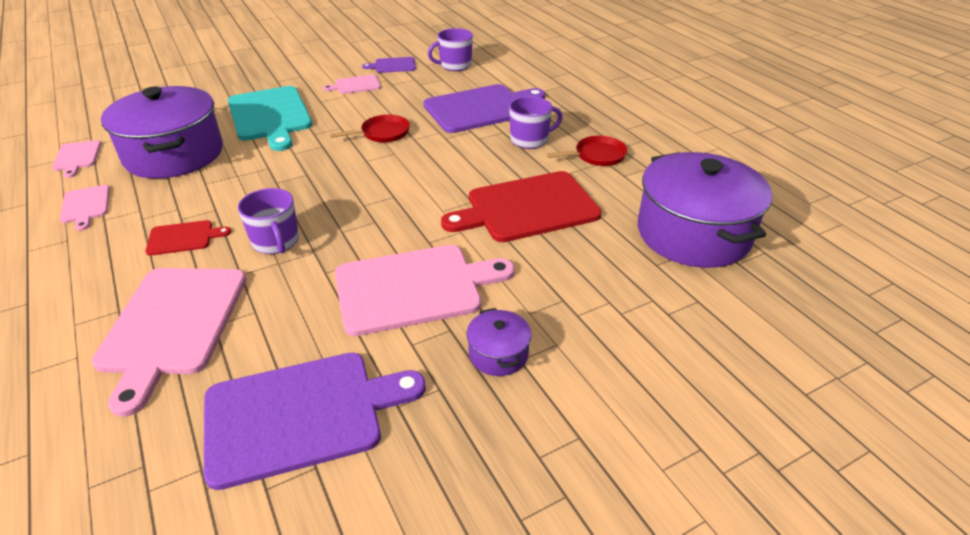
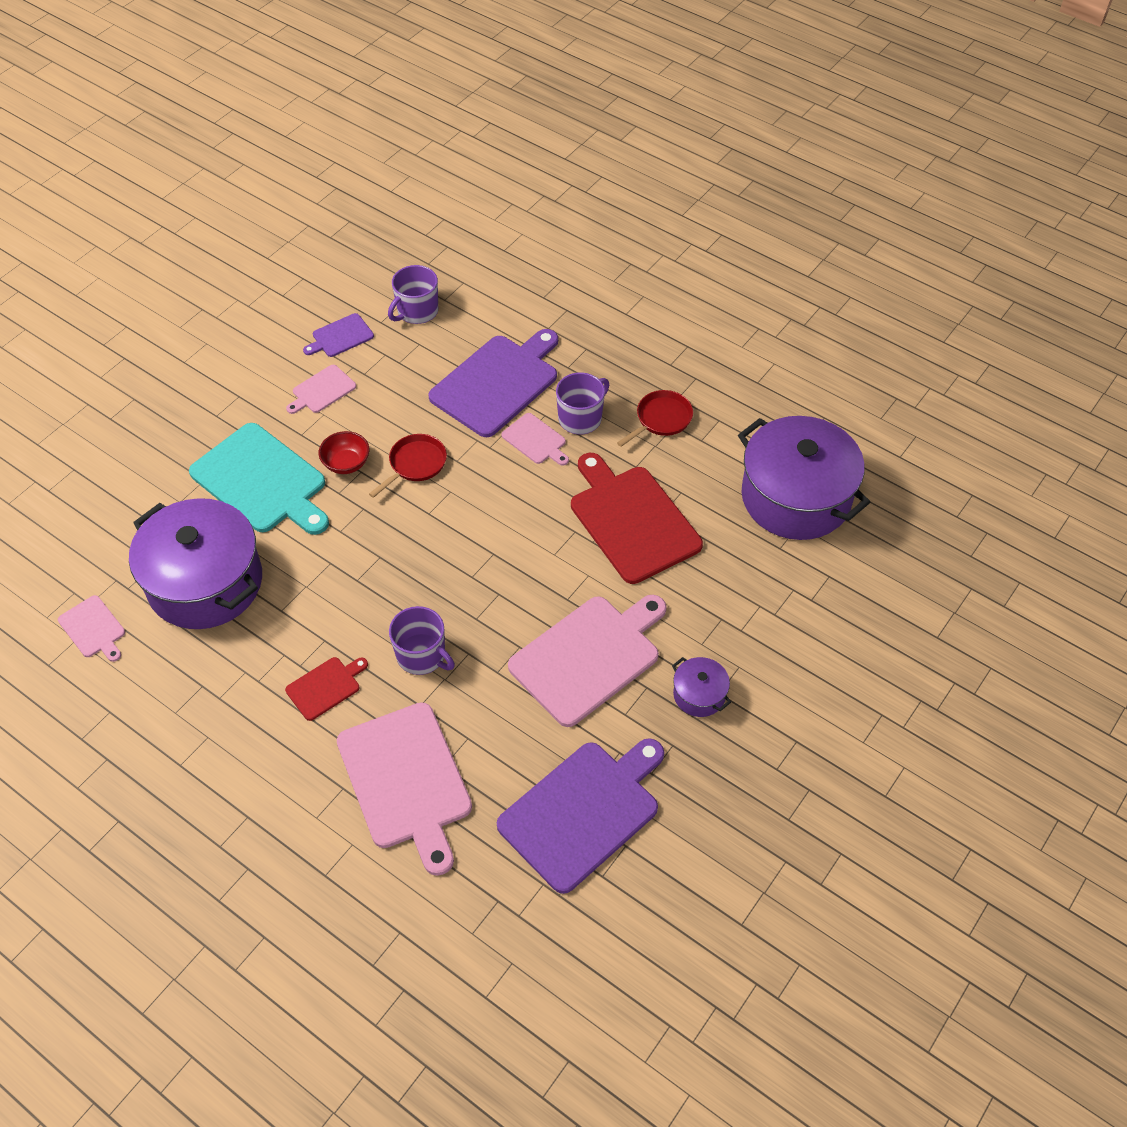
camera: 25 degrees left, 15 degrees up
(85, 206) = (180, 689): pink cutting board -> pink cutting board (535, 440)
(335, 121) = (346, 463): none -> red bowl
(527, 208) = (632, 520): red cutting board -> red cutting board turned 105 degrees clockwise

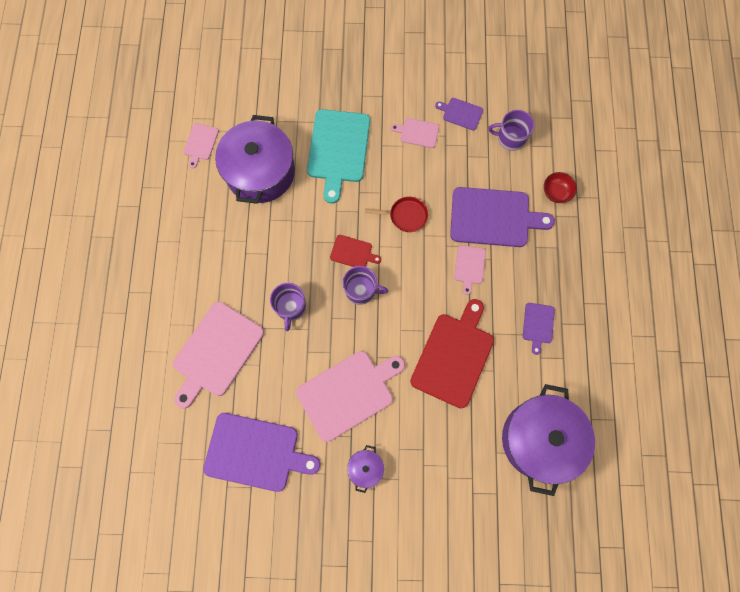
camera: 55 degrees right, 20 degrees up
(325, 687) = (241, 274): red cutting board -> red cutting board (353, 252)
(346, 463) = (380, 181): red bowl -> red bowl (556, 192)
(581, 418) = (504, 280): purple mug -> purple mug (361, 290)
(589, 657) = (348, 393): pink cutting board -> pink cutting board turned 45 degrees counterclockwise
(661, 419) = (538, 325): red pan -> purple cutting board

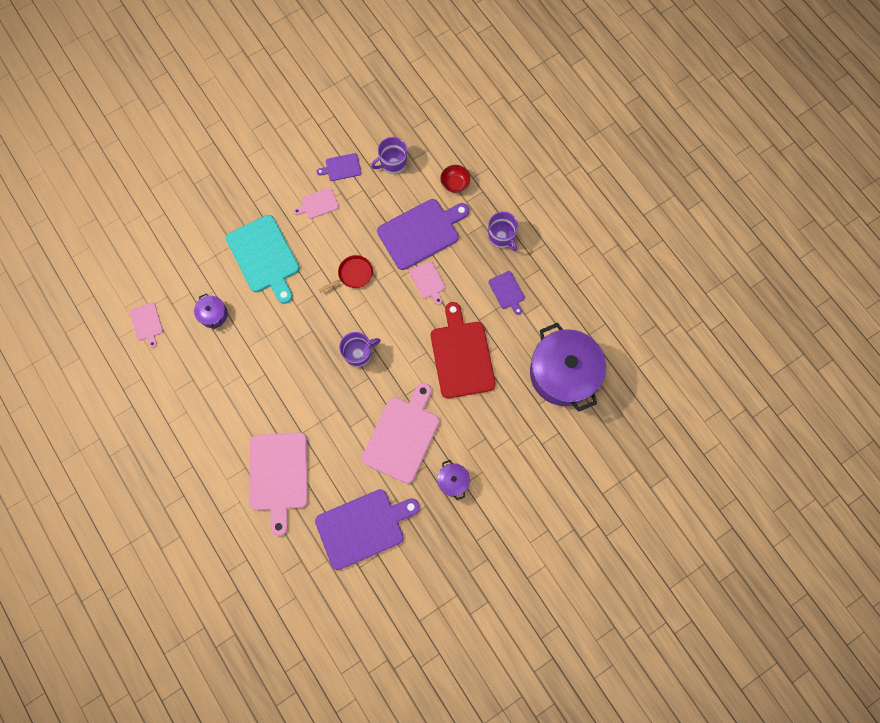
camera: 35 degrees left, 0 degrees up
(260, 172) = (213, 314): purple pot -> purple pot, size x0.43
(291, 307) = (313, 402): purple mug -> purple mug (501, 237)
(353, 252) = (332, 329): red cutting board -> none

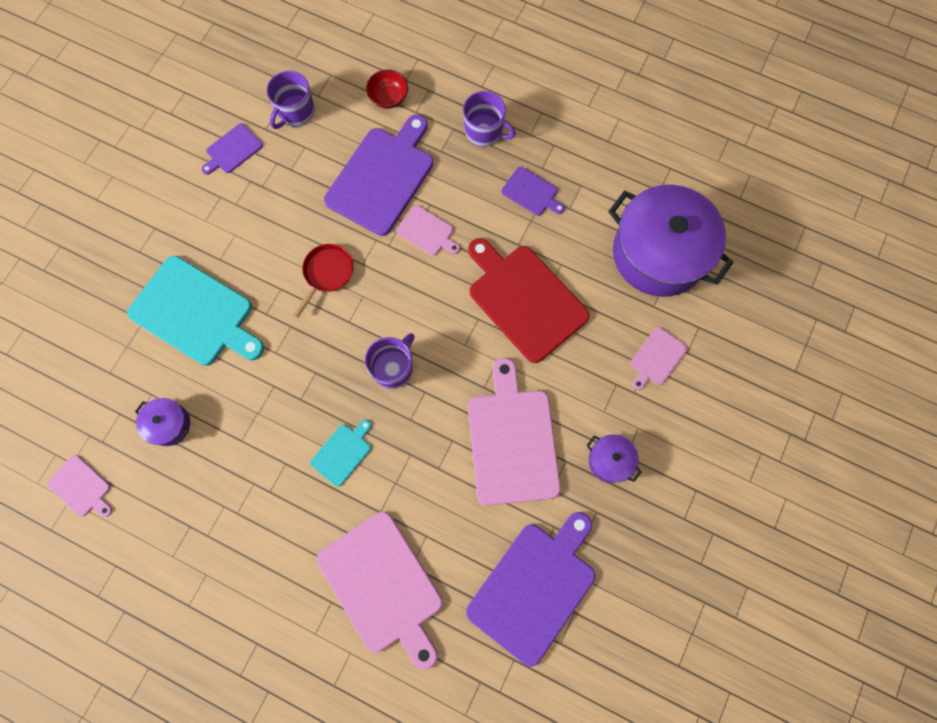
camera: 30 degrees left, 0 degrees up
(301, 386) = (343, 453): none -> turquoise cutting board
(318, 204) = (228, 210): pink cutting board -> pink cutting board (657, 358)

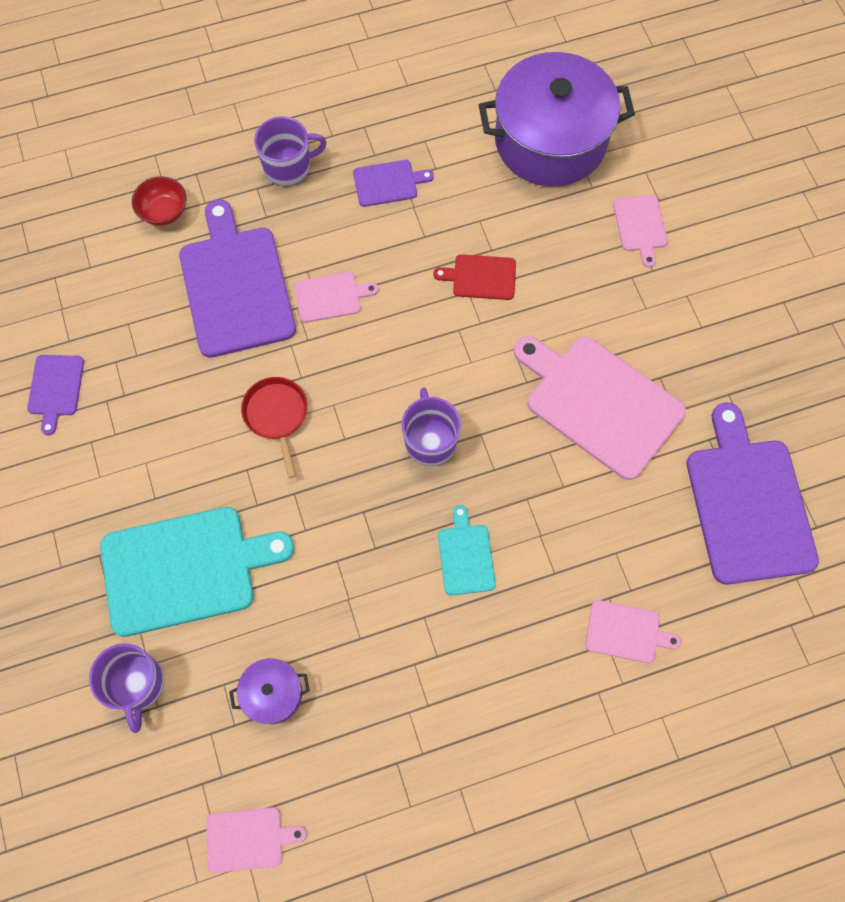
camera: 45 degrees left, 5 degrees down
(295, 112) = (84, 300): purple mug -> purple mug (137, 684)
(382, 586) = (626, 632): pink cutting board -> pink cutting board, size x0.48
(525, 299) = (481, 277): red cutting board -> red cutting board, size x0.48
(610, 460) = (694, 343): purple pot -> none

